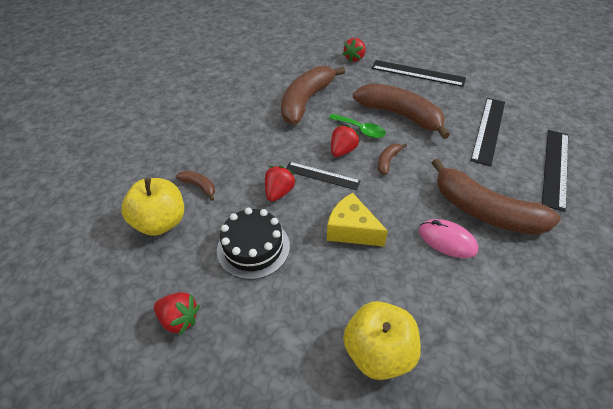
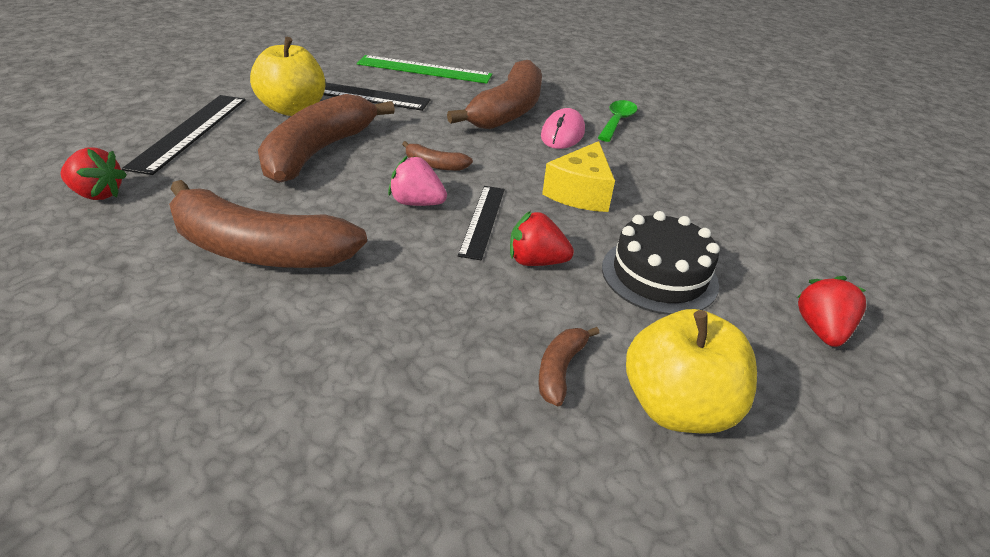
camera: 105 degrees left, 10 degrees down
(342, 151) = (417, 203): red strawberry -> pink strawberry
(360, 130) = (358, 187): green spoon -> green spoon (617, 121)
(378, 352) = (727, 177): yellow apple -> yellow apple (293, 109)
(555, 167) = (424, 69): black ruler -> green ruler

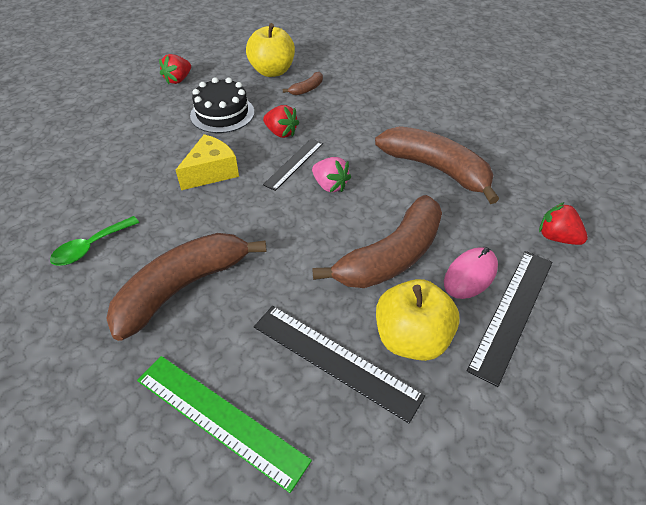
camera: 155 degrees left, 10 degrees up
(435, 165) = (299, 220): brown banana -> none
(562, 134) = (162, 239): pink mouse -> pink mouse (470, 275)

